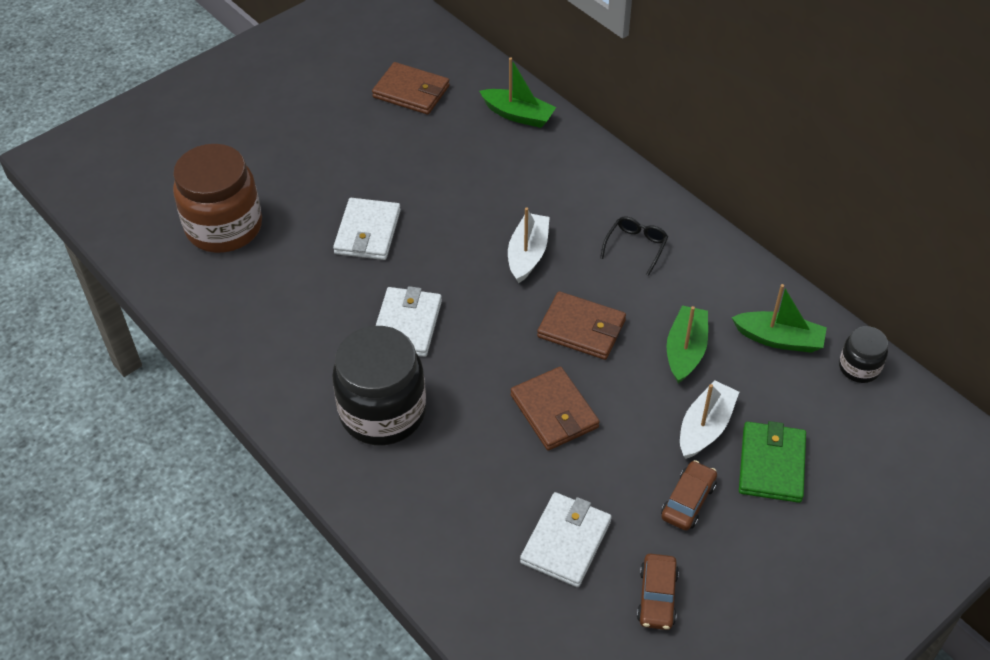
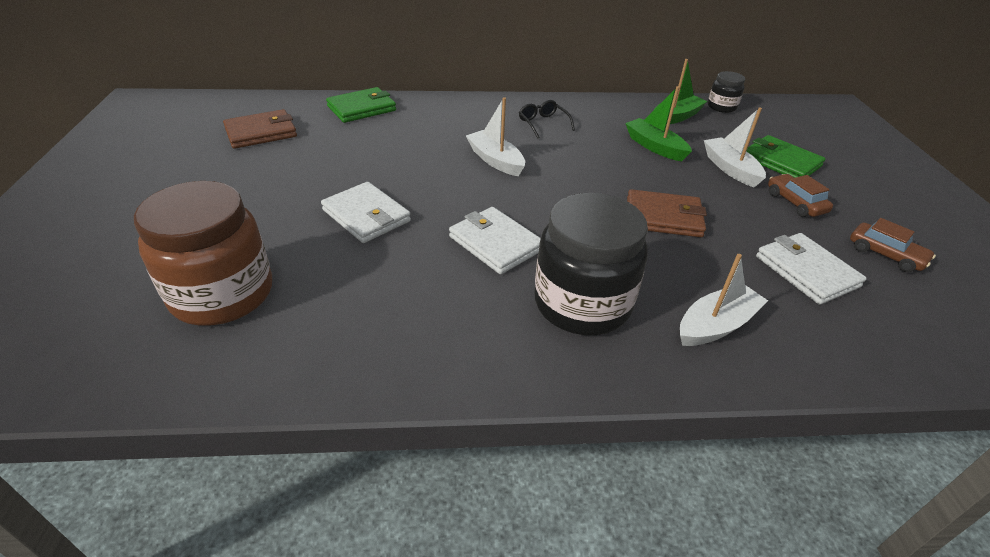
camera: 55 degrees left, 10 degrees down
(430, 502) = (716, 325): none -> white boat
(518, 115) = (362, 108): green boat -> green wallet
(581, 329) = (593, 172): brown wallet -> none

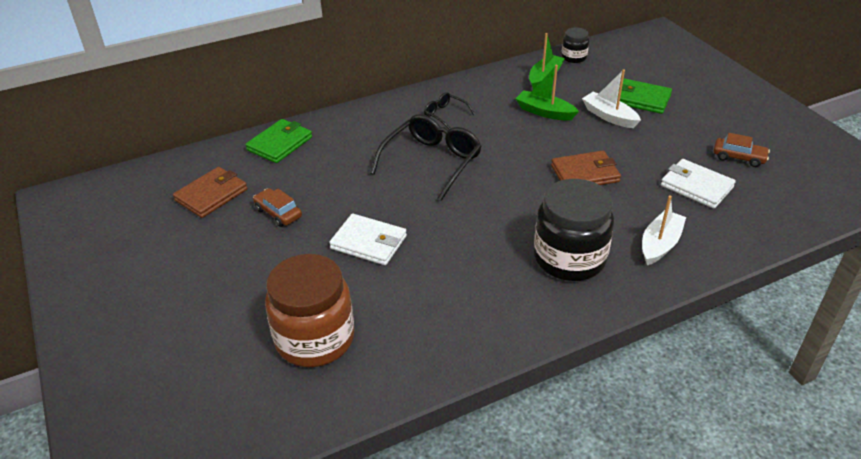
camera: 20 degrees left, 0 degrees up
(495, 160) = (432, 162): white boat -> black glasses
(495, 243) = (481, 233): white wallet -> none
(795, 203) = (666, 133): brown car -> brown car (278, 213)

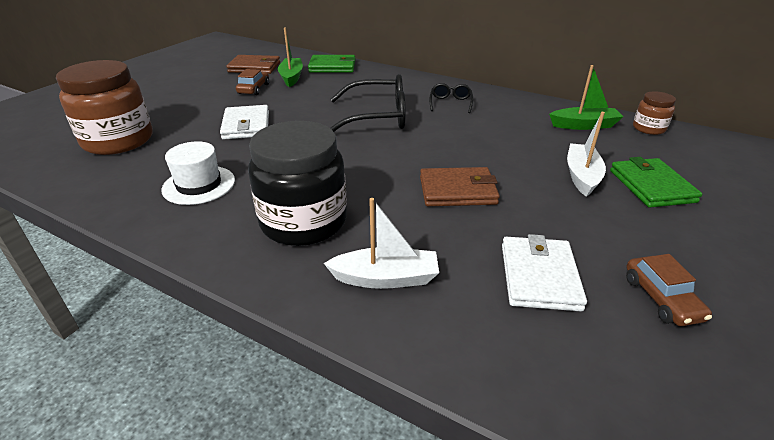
camera: 55 degrees right, 5 degrees down
(465, 300) = (199, 185): none -> white hat
(545, 112) = (528, 141): green boat -> green boat (291, 77)
(574, 57) = (648, 128): black jar -> brown jar
(585, 173) = (457, 191): brown wallet -> brown wallet turned 45 degrees counterclockwise

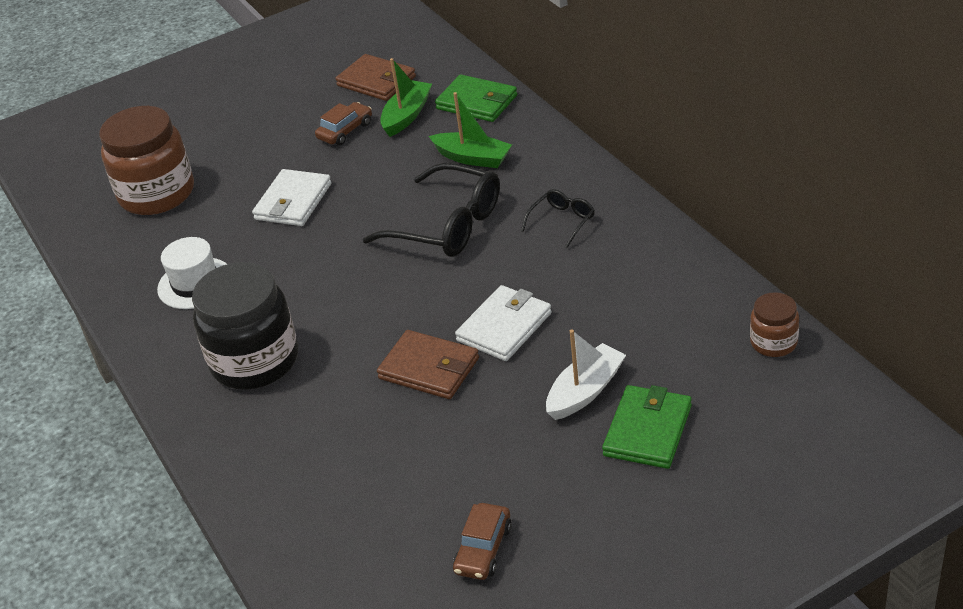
camera: 35 degrees right, 5 degrees up
(385, 278) = (275, 445): white boat -> none
(539, 276) = (403, 490): white wallet -> white wallet (504, 327)
(584, 125) = (691, 312): green boat -> green boat (472, 158)

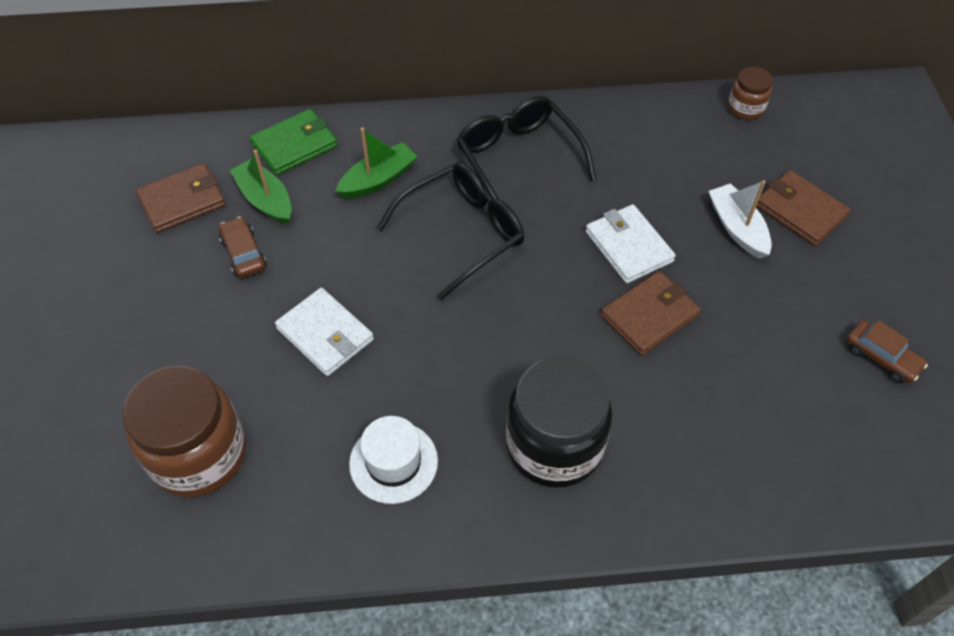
camera: 70 degrees left, 15 degrees up
(562, 221) = (519, 159): black glasses -> black glasses, size x2.00
(647, 430) = (800, 211): green wallet -> brown wallet

